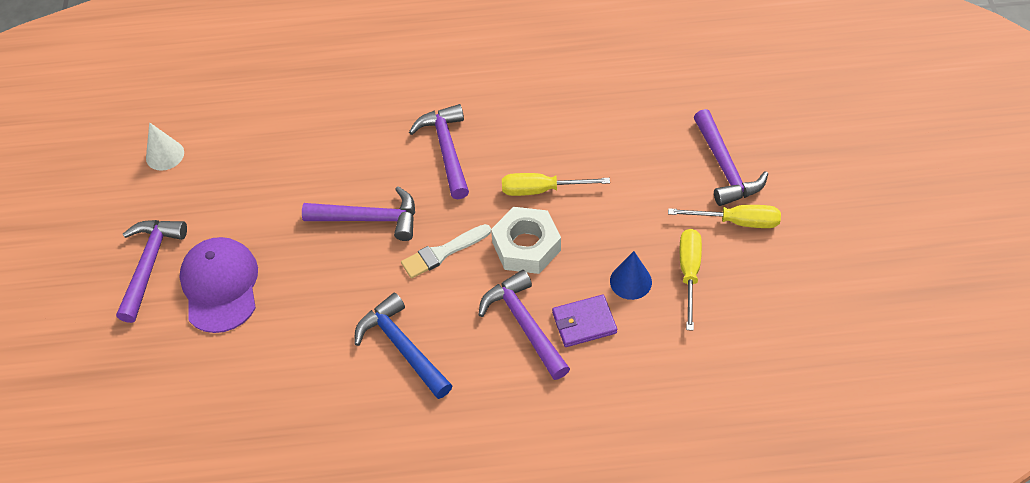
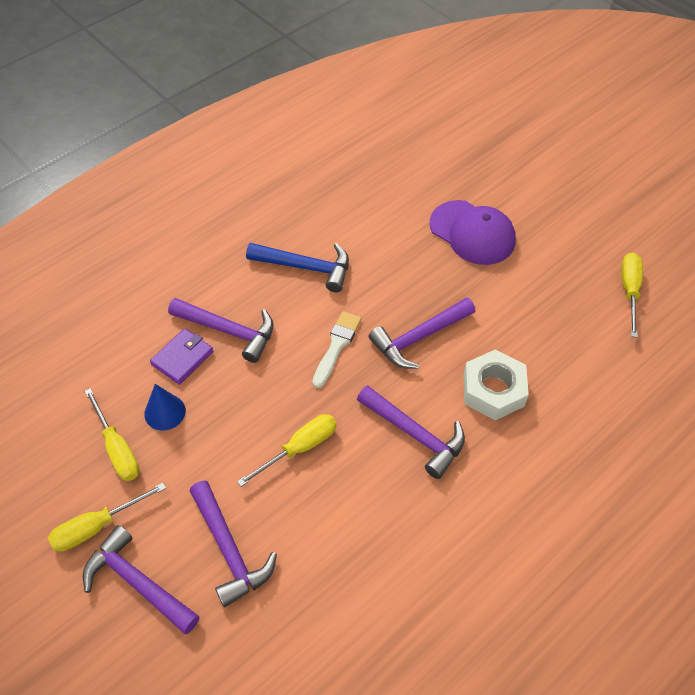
camera: 140 degrees right, 0 degrees up
(150, 265) = (535, 218): purple hammer -> purple hammer (229, 550)
(165, 155) = (629, 291): white cone -> yellow screwdriver
(526, 246) = (273, 390): white nut -> white nut (493, 390)

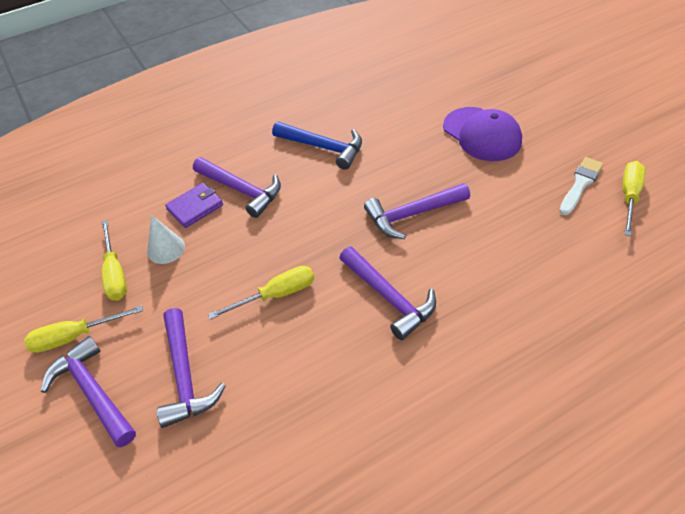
camera: 15 degrees right, 5 degrees down
(165, 412) = (166, 249): blue cone -> white cone
(336, 346) = (334, 213): white brush -> white brush (580, 184)
(493, 390) = (475, 268): white nut -> none

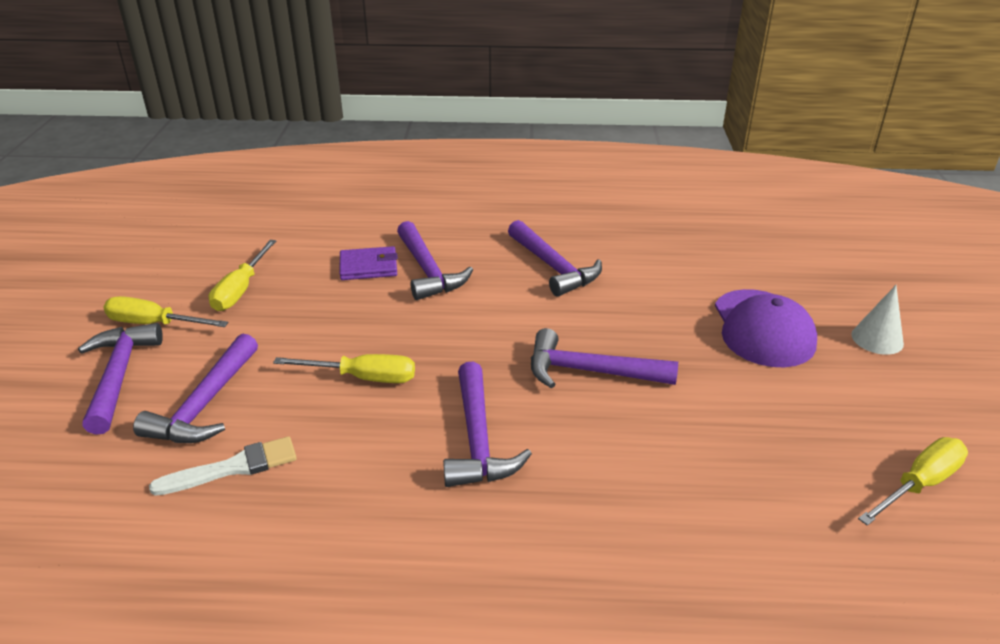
camera: 30 degrees right, 15 degrees down
(166, 249) = (305, 289): white cone -> white cone (877, 339)
(323, 147) = (553, 267): blue hammer -> purple hammer
(580, 184) = (854, 437): white brush -> white brush (233, 467)

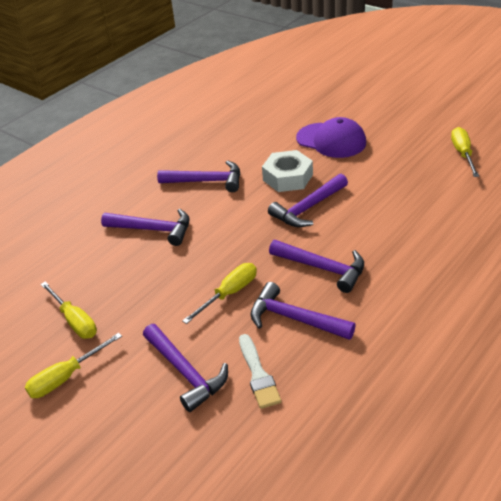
camera: 50 degrees left, 5 degrees up
(119, 376) = (110, 410): purple hammer -> purple hammer (295, 318)
(233, 467) = (258, 374): white brush -> white brush turned 150 degrees clockwise
(368, 266) = (118, 253): purple wallet -> none
(634, 326) = (288, 177): none -> white nut
(877, 339) = (370, 114): white cone -> none

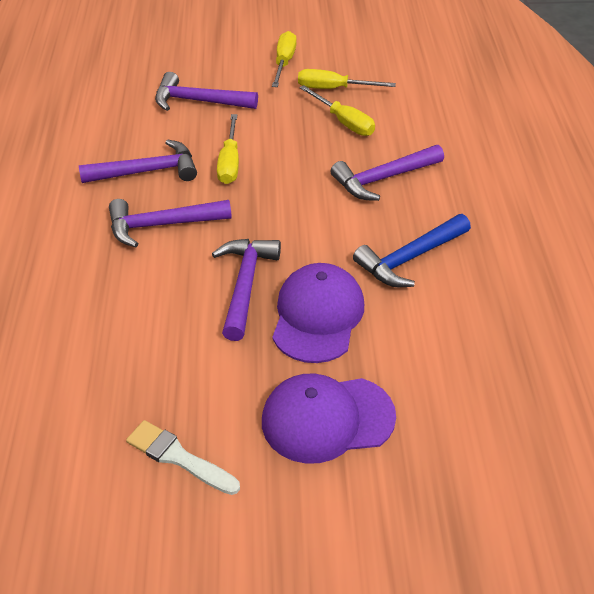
camera: 135 degrees right, 5 degrees up
(206, 181) = (410, 258): purple hammer -> blue hammer
(258, 374) = (139, 124): white brush -> white brush (178, 457)
(288, 177) = (317, 316): white nut -> purple cap
(462, 154) = (94, 505): yellow screwdriver -> yellow screwdriver (344, 122)

